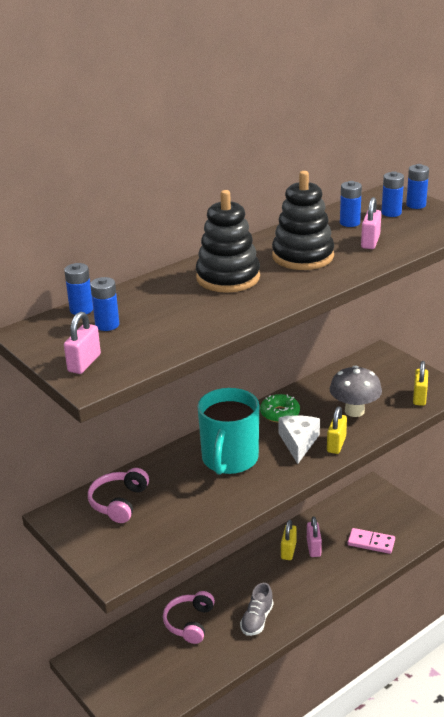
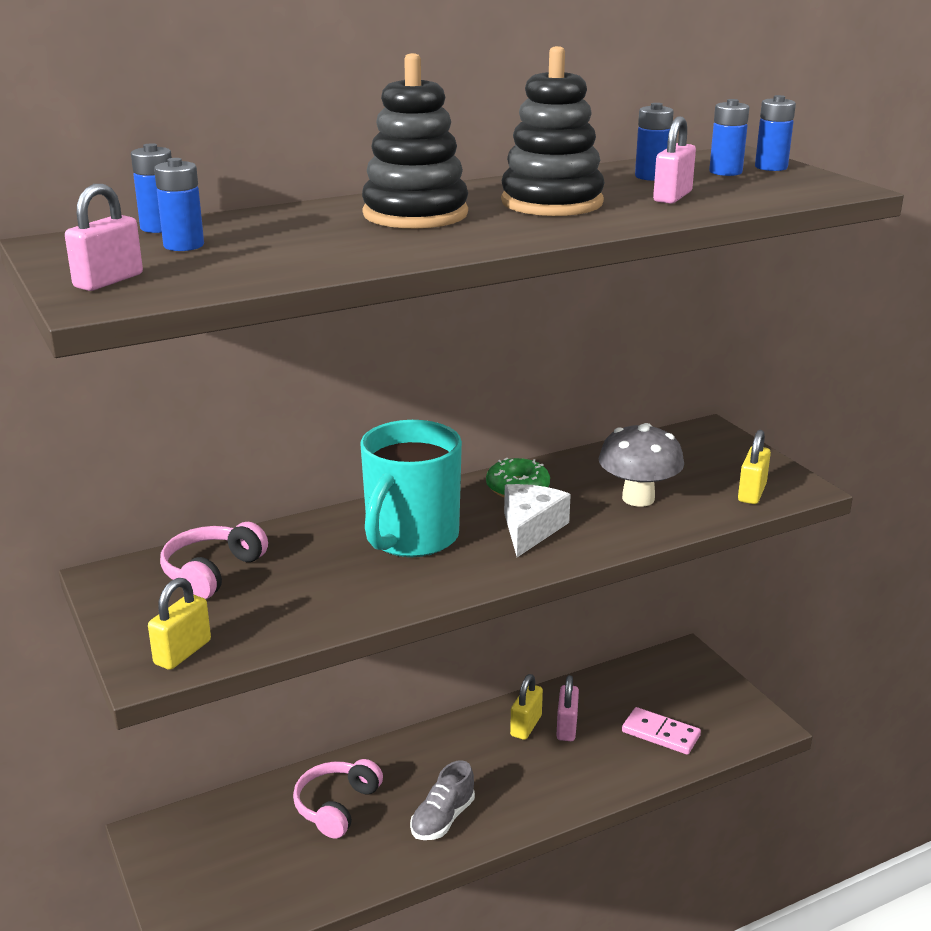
camera: 10 degrees right, 5 degrees down
(336, 444) = (591, 539): yellow padlock -> yellow padlock (182, 652)

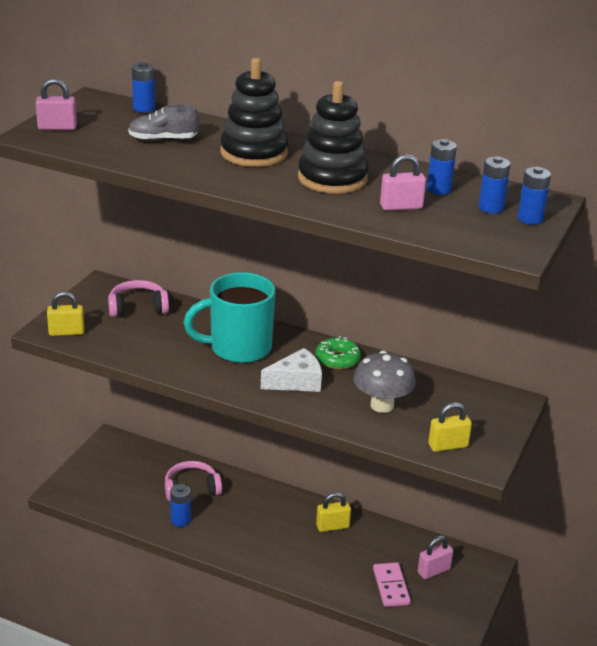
camera: 50 degrees right, 5 degrees up
(183, 245) = (125, 123): blue battery -> blue battery (180, 520)
(443, 819) = (222, 531): grey shoe -> grey shoe (163, 140)
(567, 727) = (350, 544): pink padlock -> pink padlock (434, 571)

